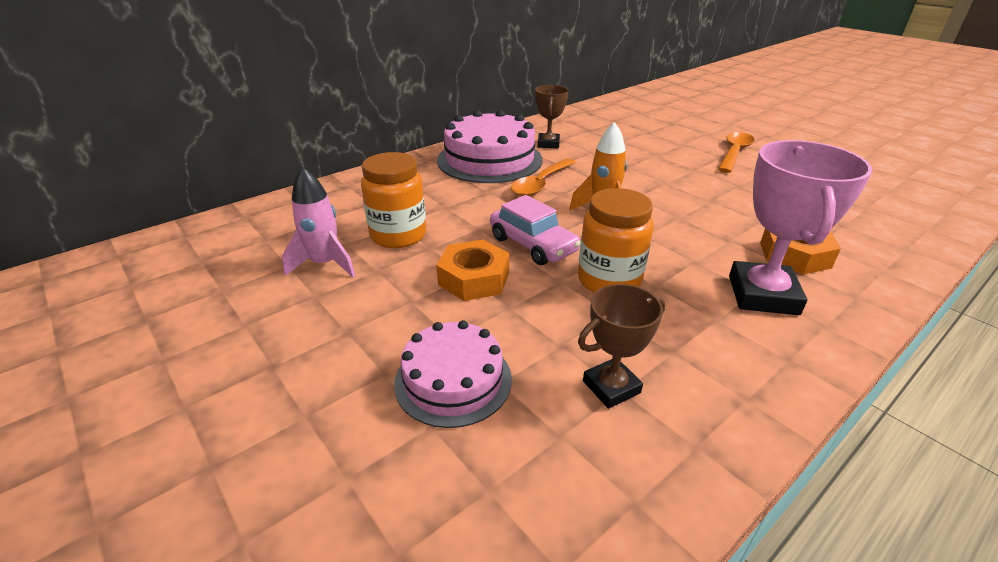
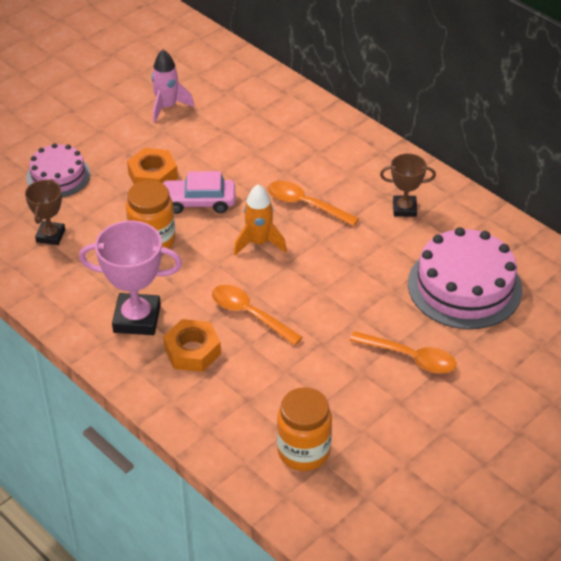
camera: 85 degrees right, 10 degrees up
(398, 235) = (207, 133): orange jar -> orange jar (303, 451)
(489, 160) = (354, 169): pink cake -> pink cake (464, 286)
(533, 244) = (198, 202): pink car -> pink car turned 45 degrees clockwise
(611, 387) = (50, 236): brown trophy -> brown trophy turned 45 degrees clockwise
(717, 218) = (250, 314): none -> orange spoon

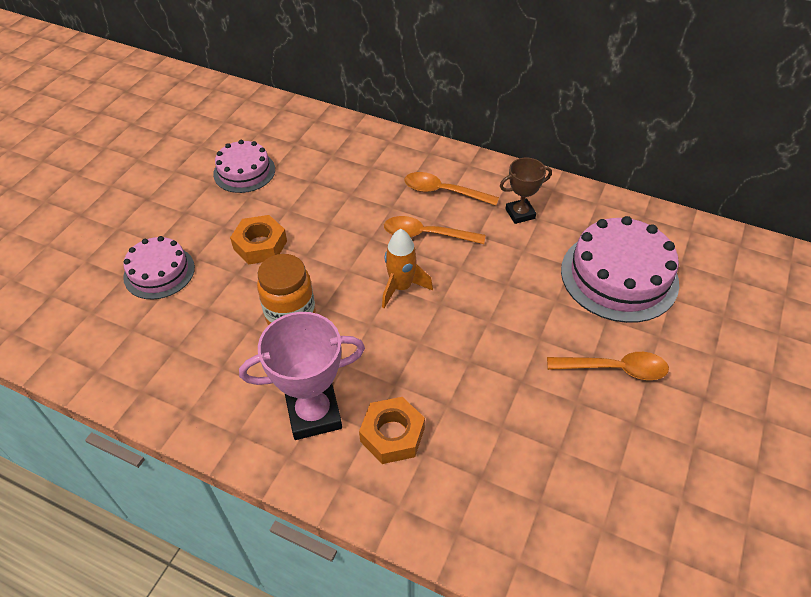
camera: 20 degrees left, 5 degrees up
(50, 236) = (176, 343): brown trophy -> none
(167, 107) = (244, 171): pink rocket -> pink cake
(198, 202) = (320, 261): pink car -> none
(250, 314) = (432, 370): orange spoon -> orange spoon (444, 192)
(303, 451) = (572, 521): orange jar -> none

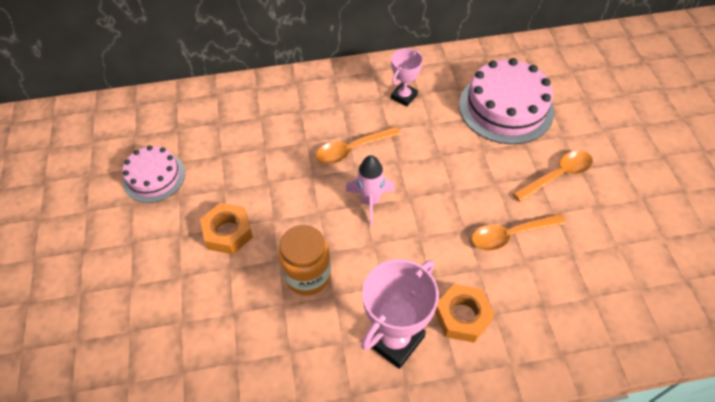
camera: 35 degrees left, 5 degrees up
(159, 272) = (159, 308): pink cake -> none
(401, 287) = (370, 201): orange rocket -> pink rocket
(444, 192) = (335, 108): orange spoon -> orange spoon (510, 235)
(520, 214) = (404, 96): brown trophy -> pink trophy

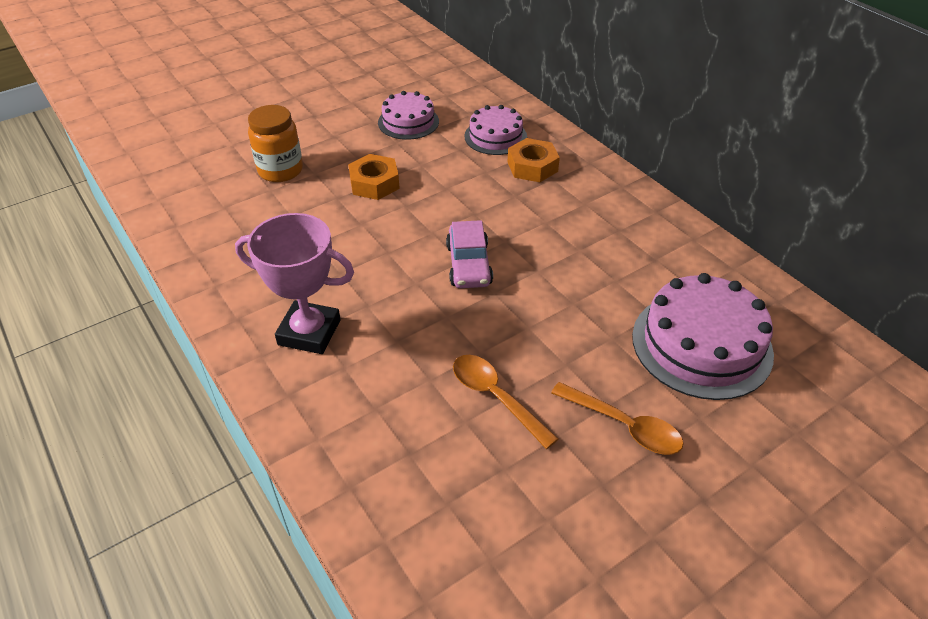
camera: 65 degrees right, 10 degrees down
(221, 124) = (495, 136): none -> pink cake
(307, 275) = (354, 248): orange jar -> orange jar (280, 170)
(352, 149) = (529, 230): orange spoon -> none
(370, 201) = (469, 264): pink rocket -> pink car
(404, 96) = (639, 247): pink trophy -> none
(462, 316) = (361, 380): orange nut -> orange nut (532, 167)

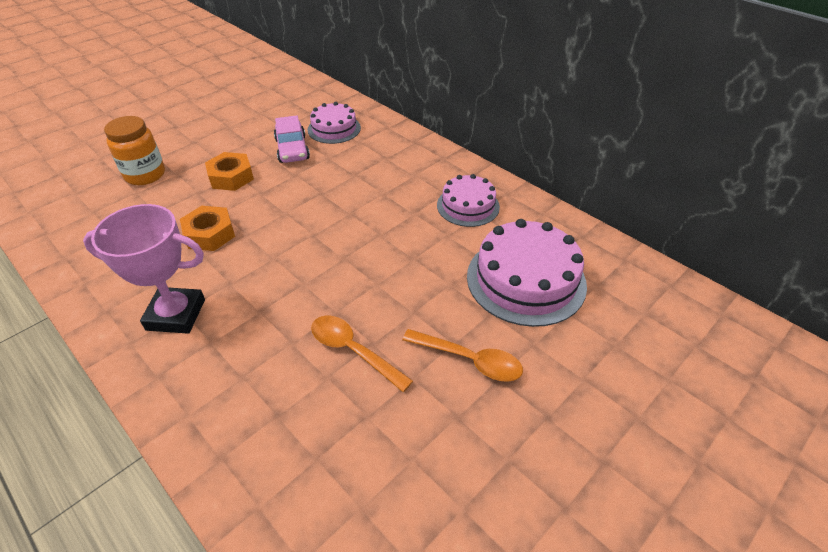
camera: 10 degrees left, 0 degrees up
(408, 122) = (258, 124): pink cake -> pink cake (468, 206)
(469, 264) = (319, 236): pink car -> pink car (292, 149)
(532, 167) = (367, 150): orange nut -> orange nut (210, 234)

